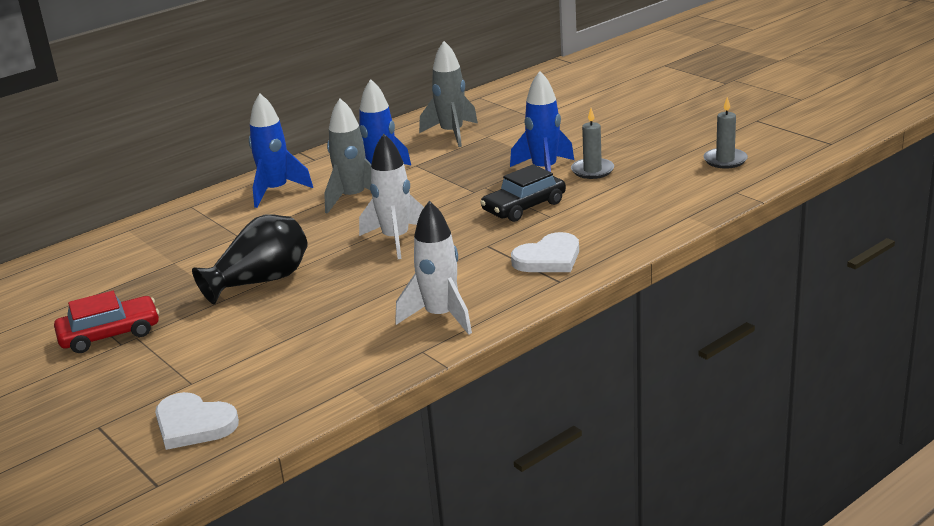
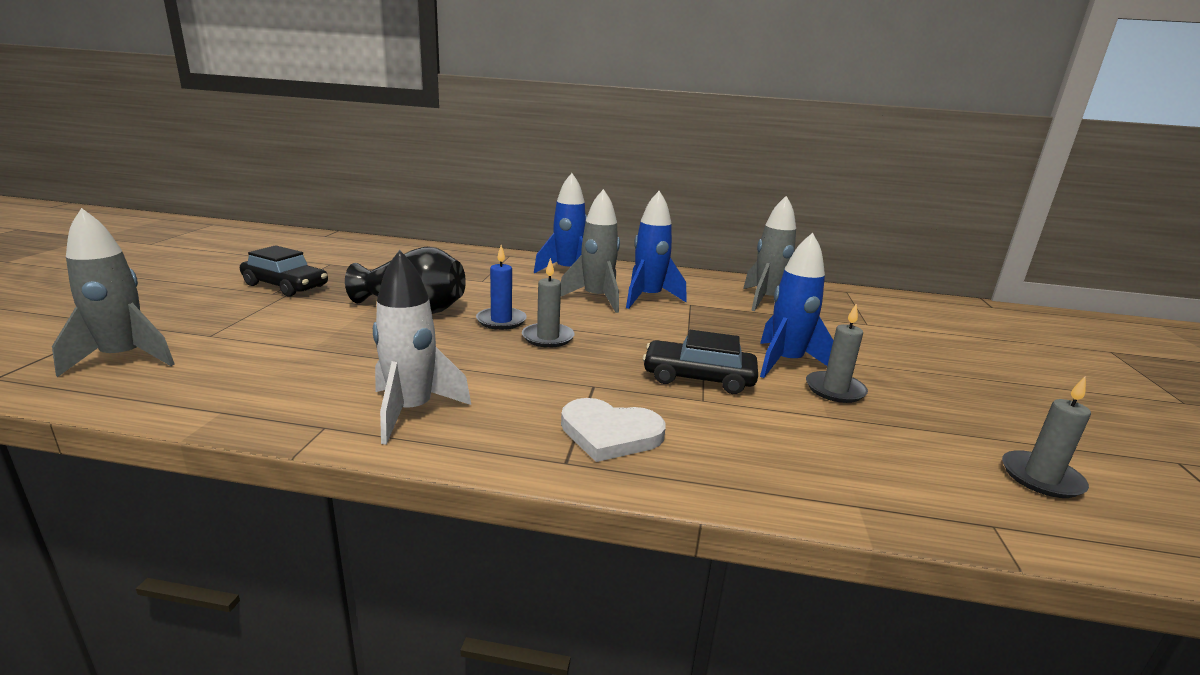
camera: 45 degrees right, 5 degrees down
(110, 334) = (285, 286): red car -> black car
(193, 424) = (124, 358): white heart -> grey rocket
(340, 250) = (501, 321): none -> blue candle
(396, 240) = (548, 337): white rocket -> grey candle

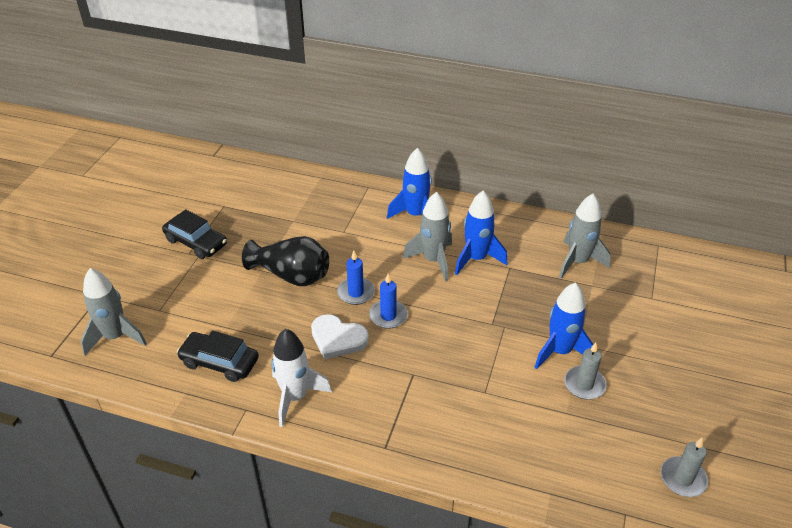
camera: 10 degrees right, 20 degrees up
(548, 337) = (388, 316): grey candle -> blue candle
(610, 433) = (415, 423): white heart -> white heart (337, 338)
(698, 377) = (488, 367): black car -> black car (219, 362)

